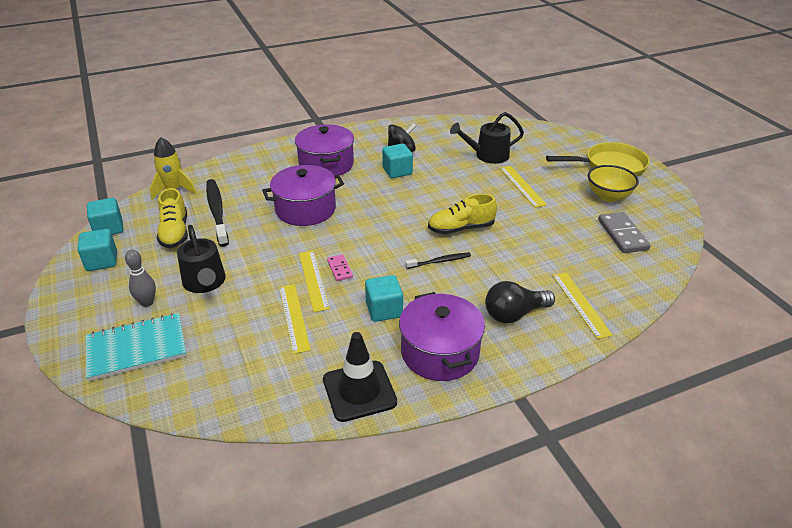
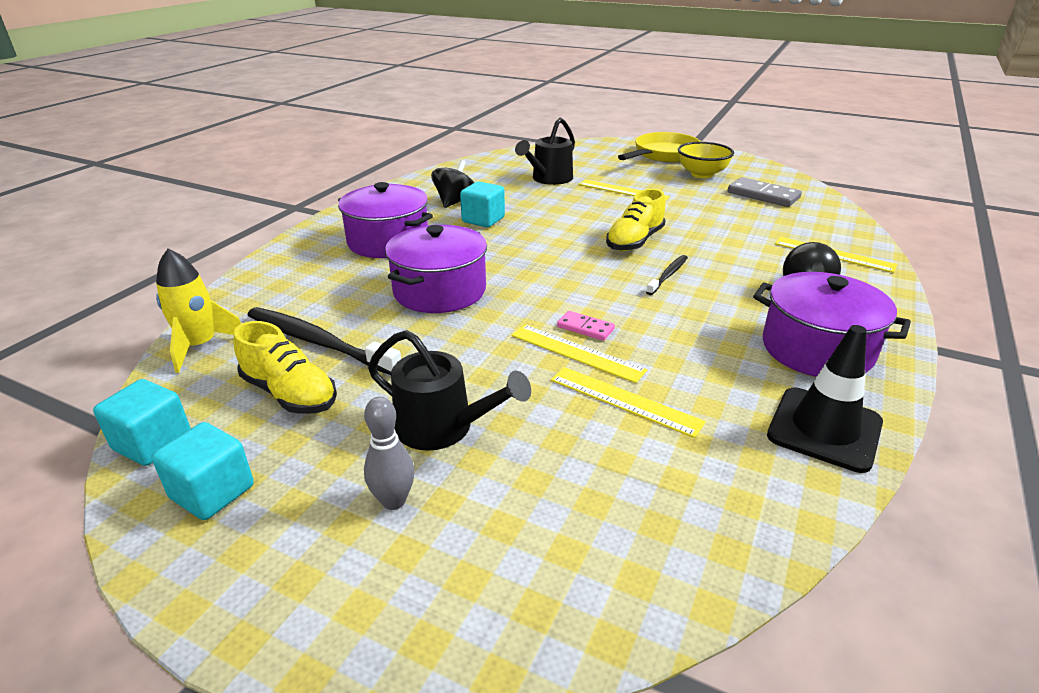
camera: 40 degrees left, 5 degrees down
(136, 348) = (482, 571): turquoise notebook -> none
(384, 310) = (700, 341): turquoise cube -> none

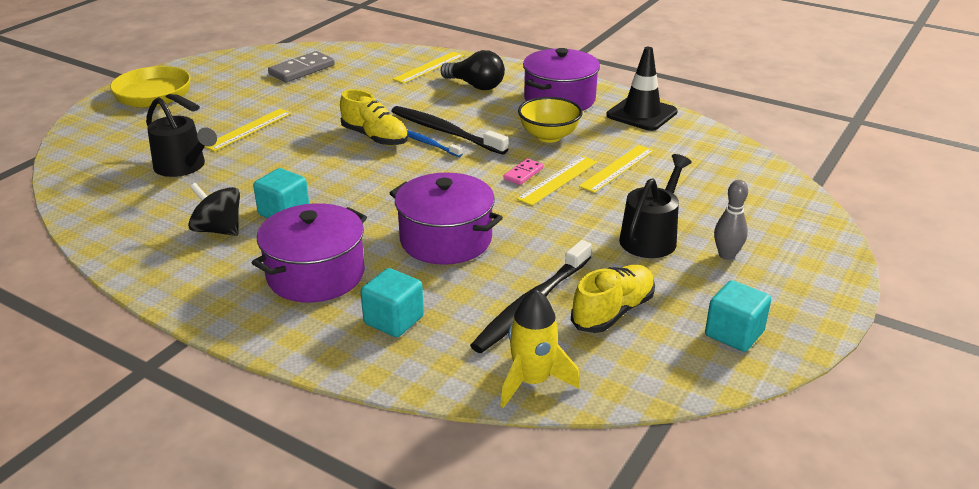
camera: 85 degrees left, 0 degrees up
(153, 443) = (684, 378): turquoise cube -> turquoise cube (394, 320)
(634, 269) = (429, 144): none -> blue toothbrush
(668, 275) = (444, 131): black toothbrush -> black toothbrush, size x1.88
(702, 174) = (230, 86): yellow bowl -> yellow bowl (549, 136)

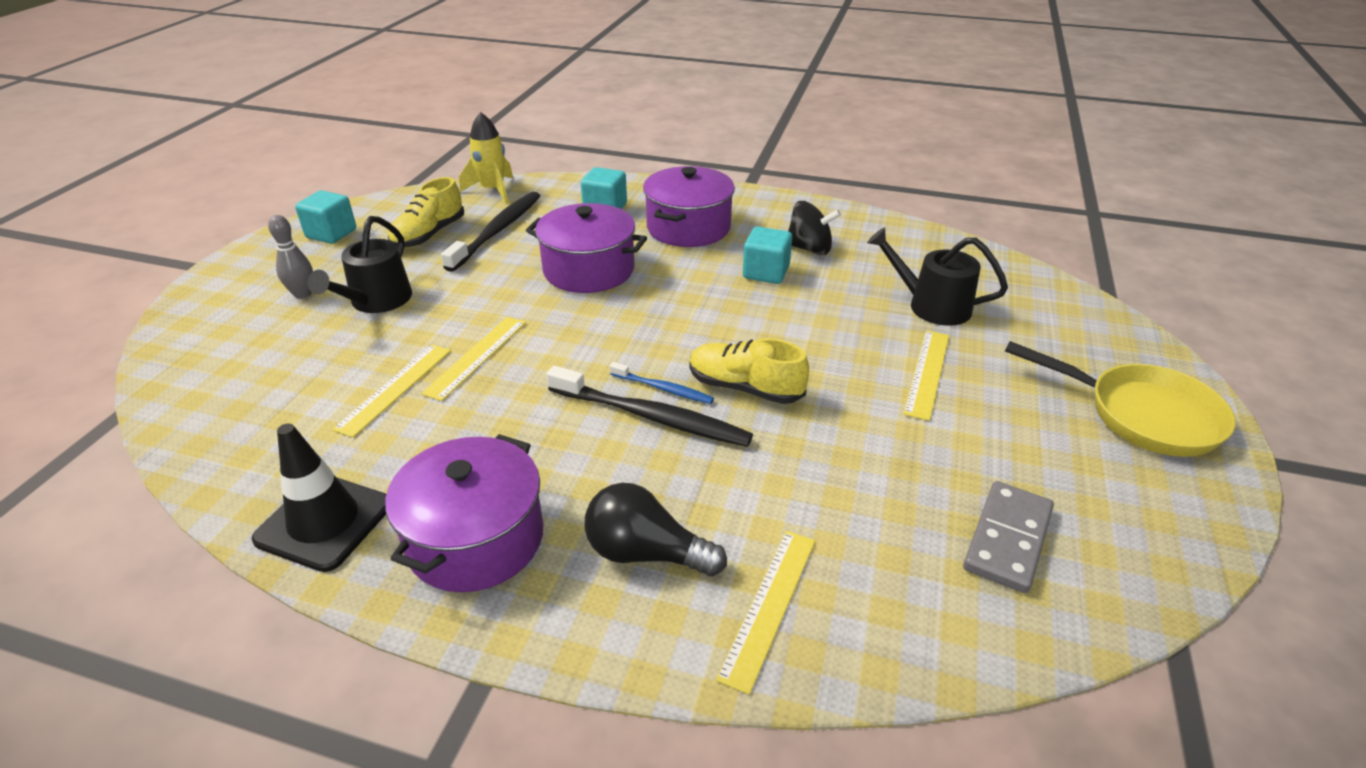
camera: 165 degrees right, 5 degrees up
(523, 174) = (522, 359): pink domino -> none
(549, 136) = (491, 434): yellow bowl -> none

